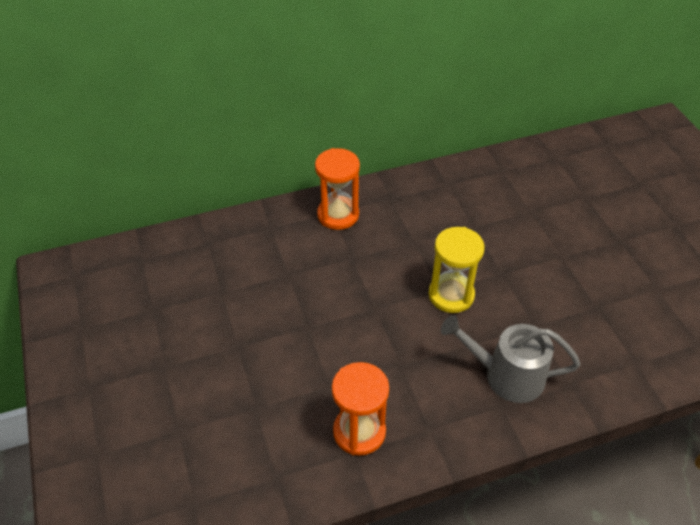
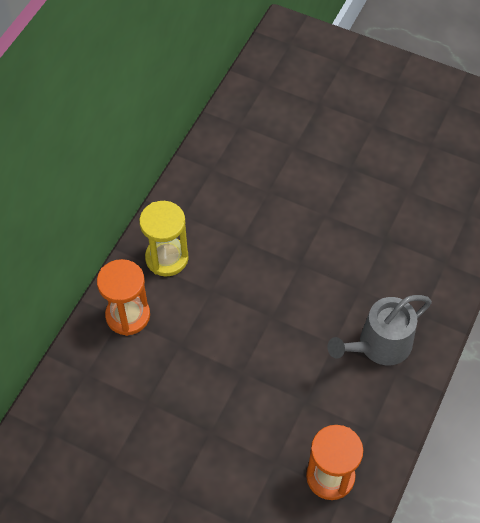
camera: 45 degrees left, 10 degrees up
(451, 295) = (283, 314): yellow hourglass -> yellow hourglass (167, 258)

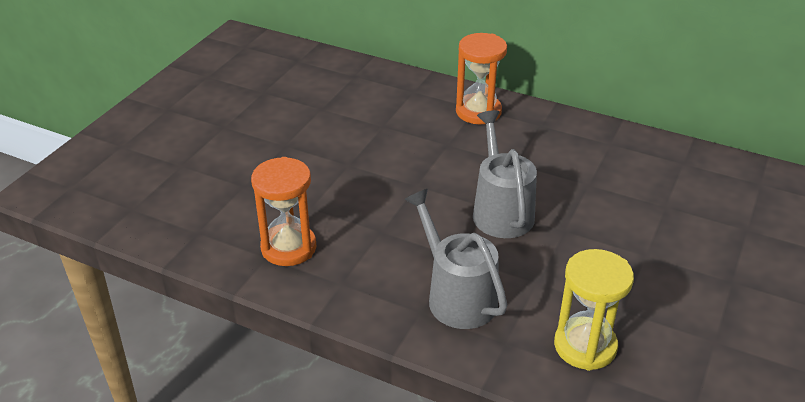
camera: 90 degrees right, 20 degrees down
(167, 258) = (552, 133): yellow hourglass -> yellow hourglass (585, 346)
(277, 307) = (501, 211): none -> grey watering can

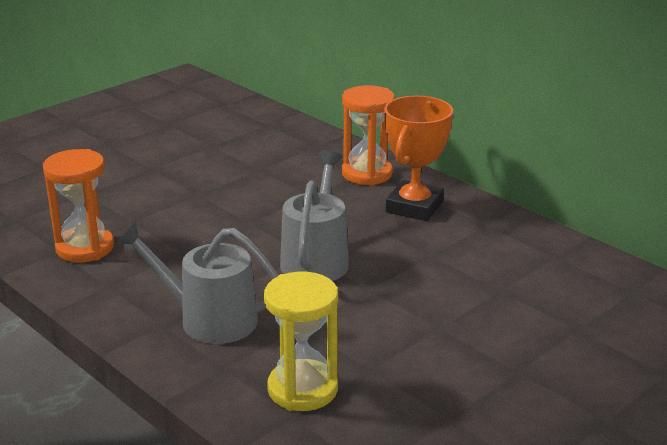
camera: 20 degrees right, 10 degrees down
(457, 296) = (209, 319): grey watering can -> grey watering can turned 60 degrees counterclockwise
(541, 138) = (414, 207): none -> orange trophy

